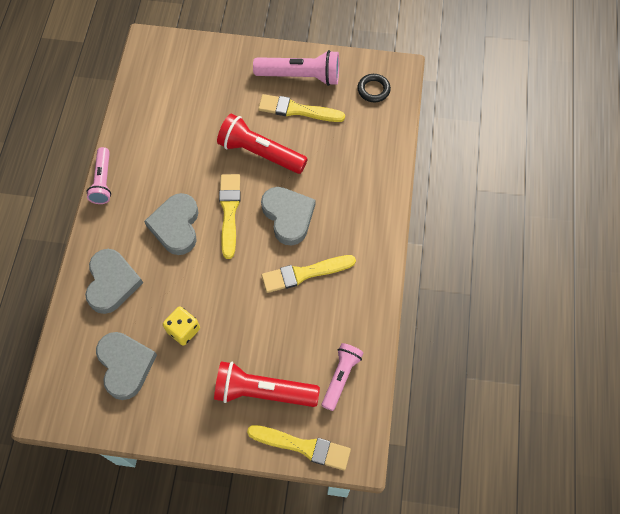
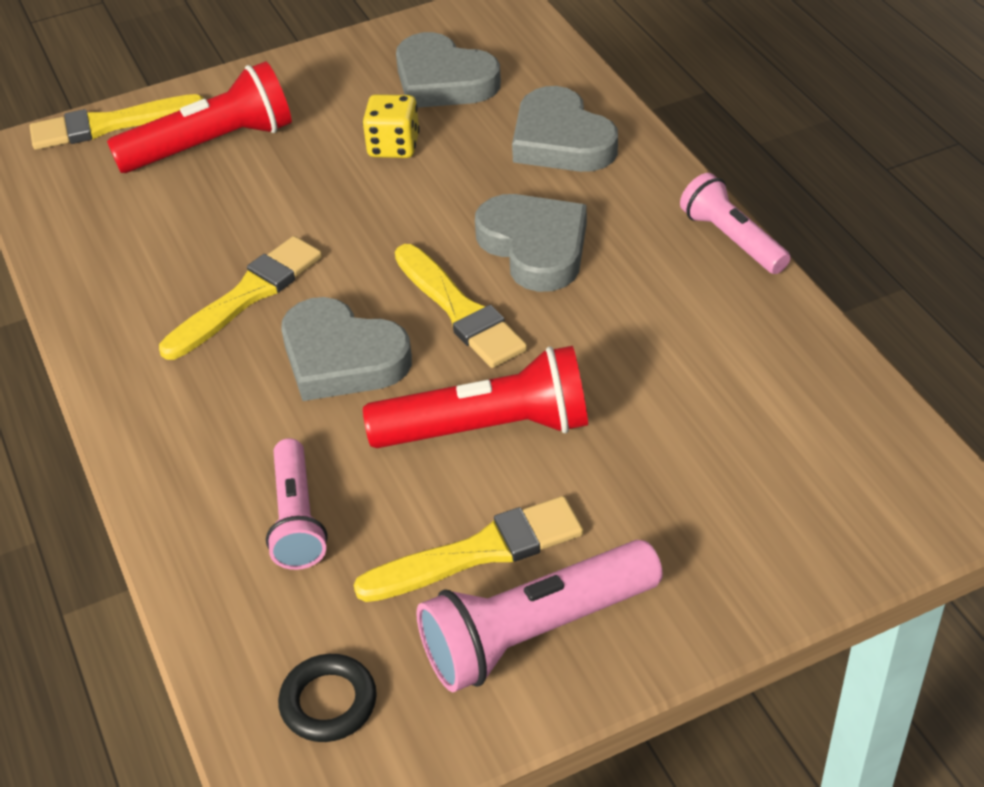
camera: 150 degrees right, 20 degrees down
(341, 377) = (95, 210): pink flashlight -> pink flashlight (297, 518)

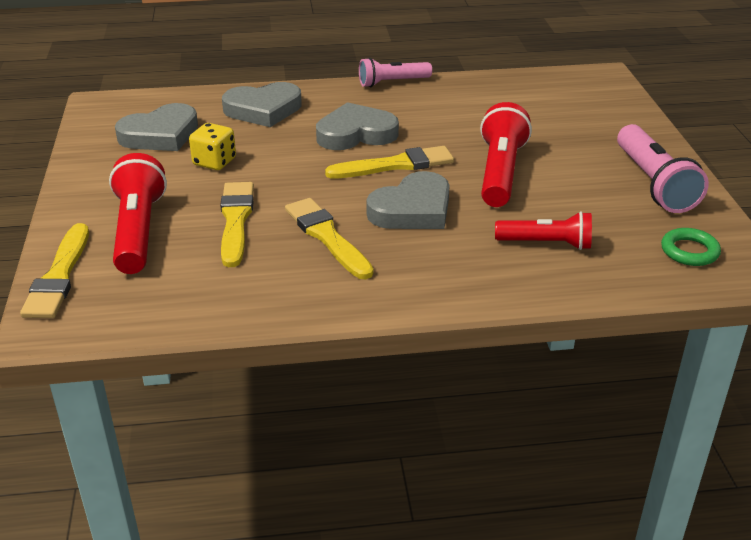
camera: 75 degrees left, 10 degrees down
(297, 518) = (546, 243): pink flashlight -> red flashlight
(328, 702) = (689, 251): black ring -> green ring
(479, 551) = (593, 190): yellow brush -> yellow brush (235, 220)

